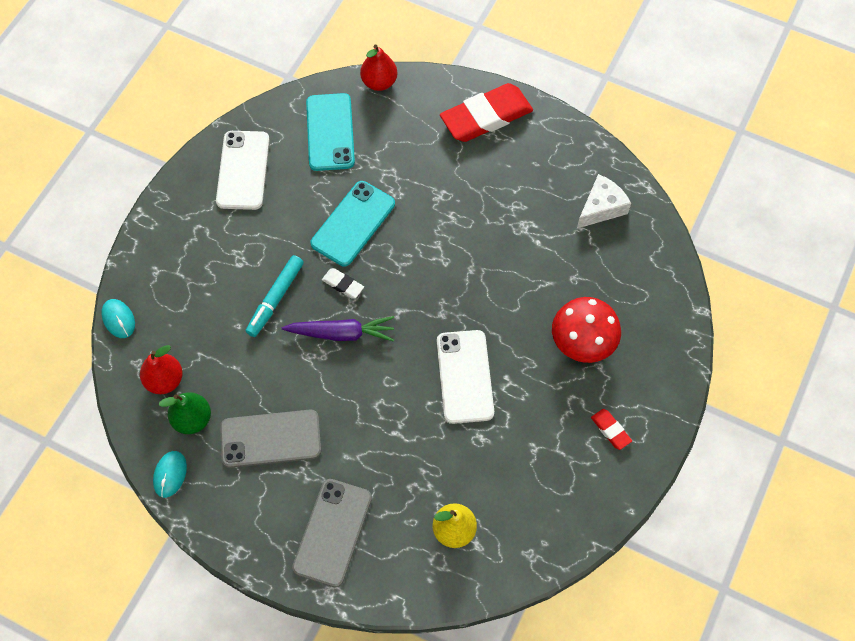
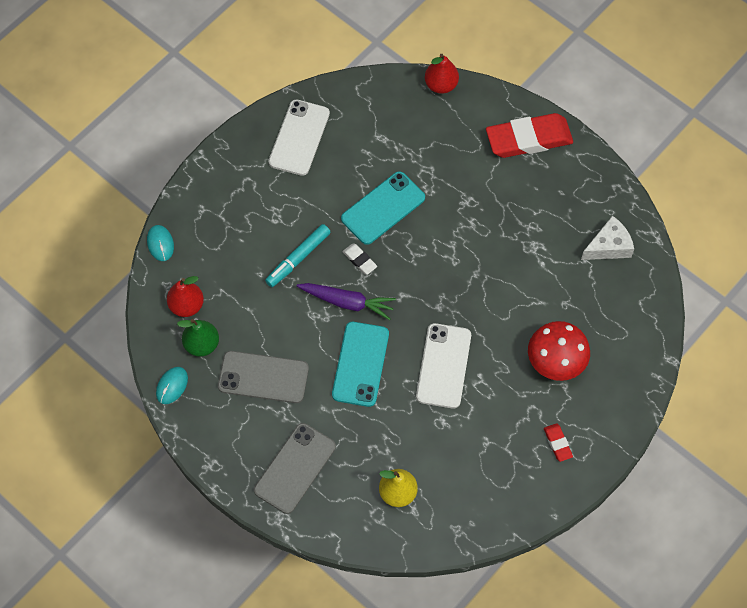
camera: 15 degrees right, 0 degrees up
(330, 132) = (385, 121): turquoise phone -> turquoise phone (360, 364)

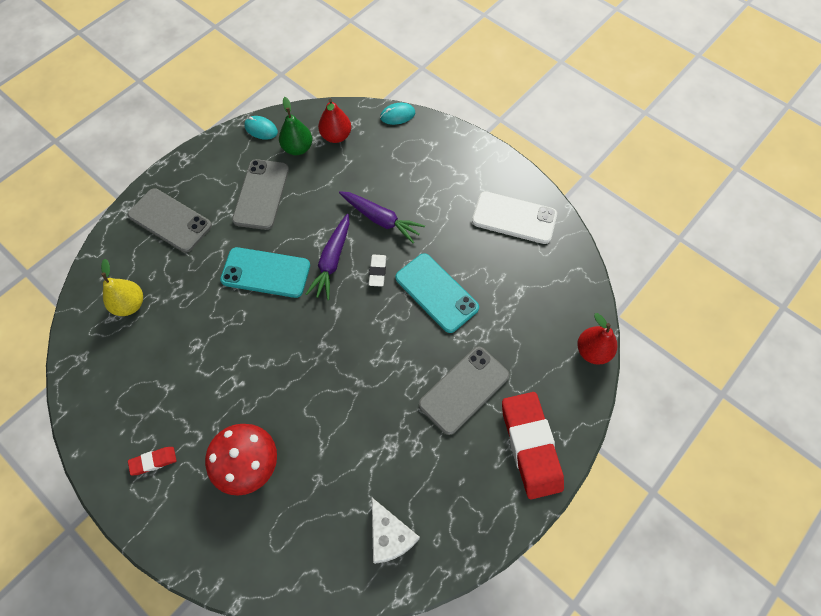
camera: 90 degrees right, 0 degrees up
(298, 258) = (381, 219): turquoise marker -> purple carrot
(359, 260) = (377, 271): white eraser -> white eraser turned 45 degrees counterclockwise
(443, 366) = (256, 348): white phone -> none
(480, 188) = (464, 390): none -> grey phone

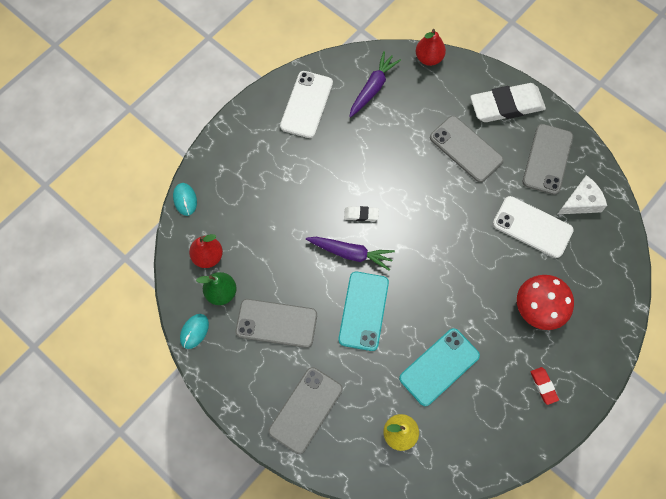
camera: 90 degrees left, 5 degrees up
(356, 466) = (532, 227): none -> white phone
(381, 219) = (307, 213): purple carrot -> purple carrot (373, 88)
(436, 293) = (381, 167): turquoise phone -> turquoise phone (439, 367)
(452, 495) = (547, 159): none -> grey phone
(530, 446) = (506, 106): red eraser -> white eraser

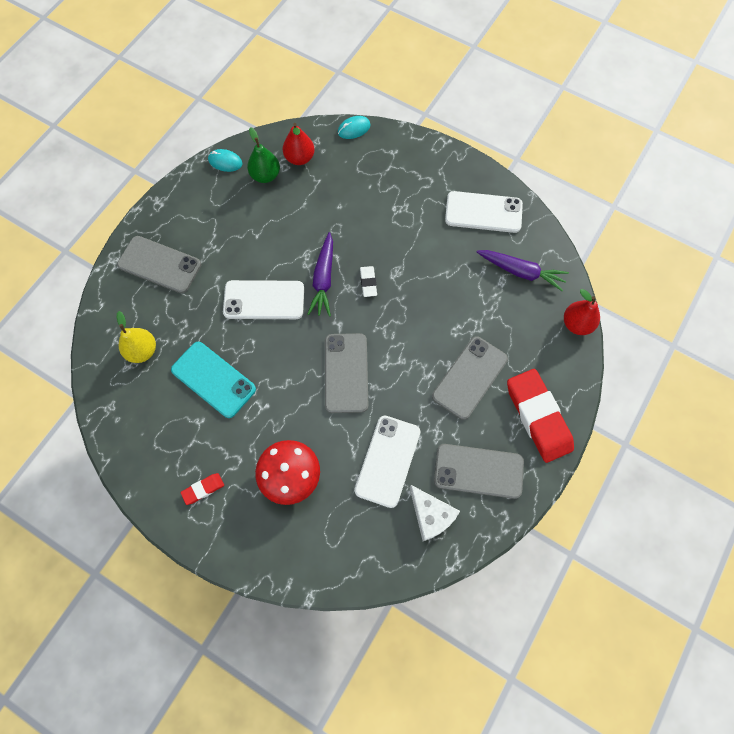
camera: 80 degrees right, 0 degrees up
(276, 323) = (241, 226): grey phone -> grey phone (346, 373)
(363, 311) = (264, 300): turquoise phone -> white phone
(506, 106) = (538, 417): white eraser -> red eraser

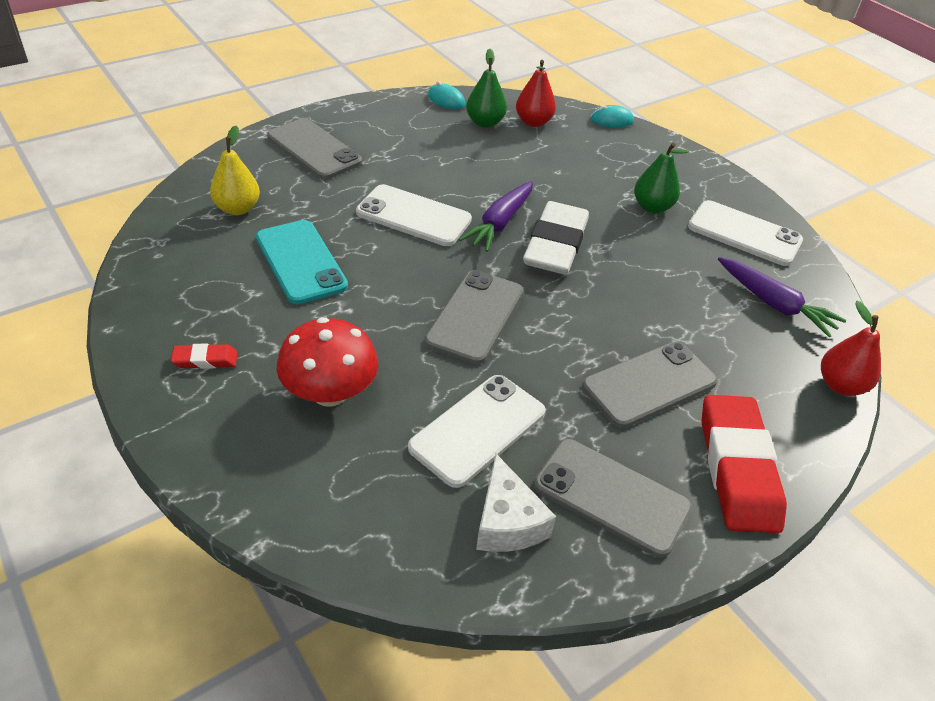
camera: 20 degrees right, 25 degrees down
(368, 282) = (556, 245): white eraser -> white eraser, size x2.28
(416, 214) = (652, 207): none -> green pear

